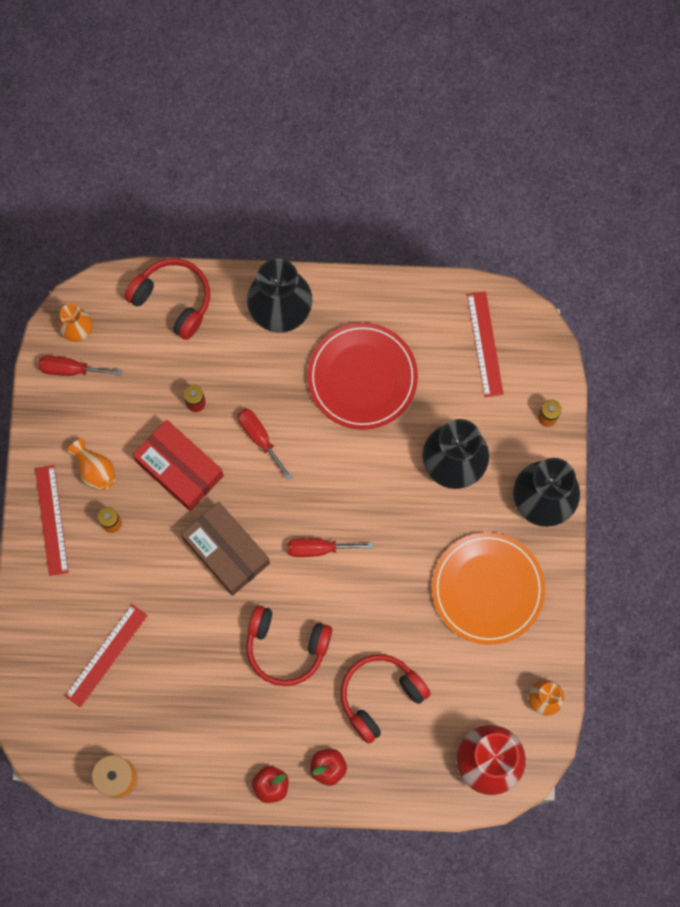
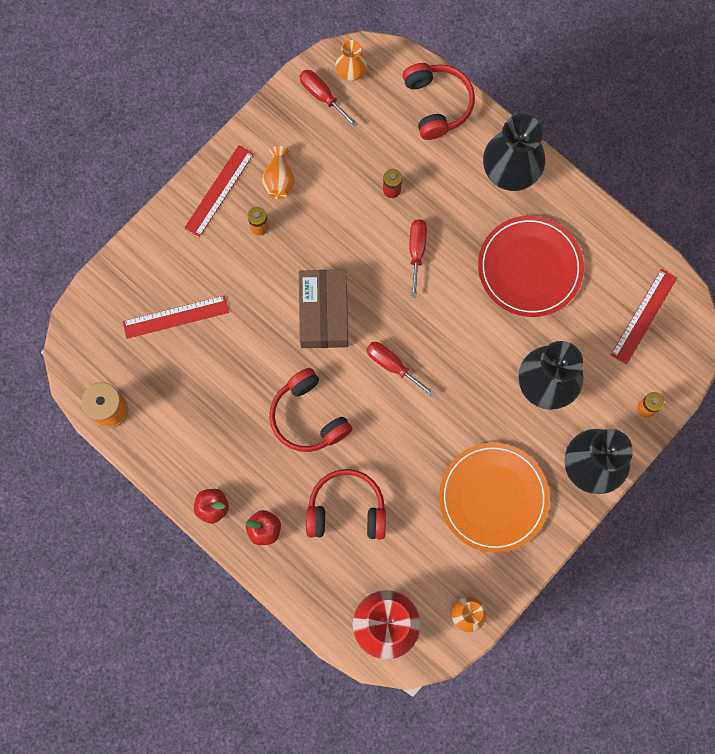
camera: 40 degrees right, 0 degrees up
(179, 468) = (340, 227): red box -> none

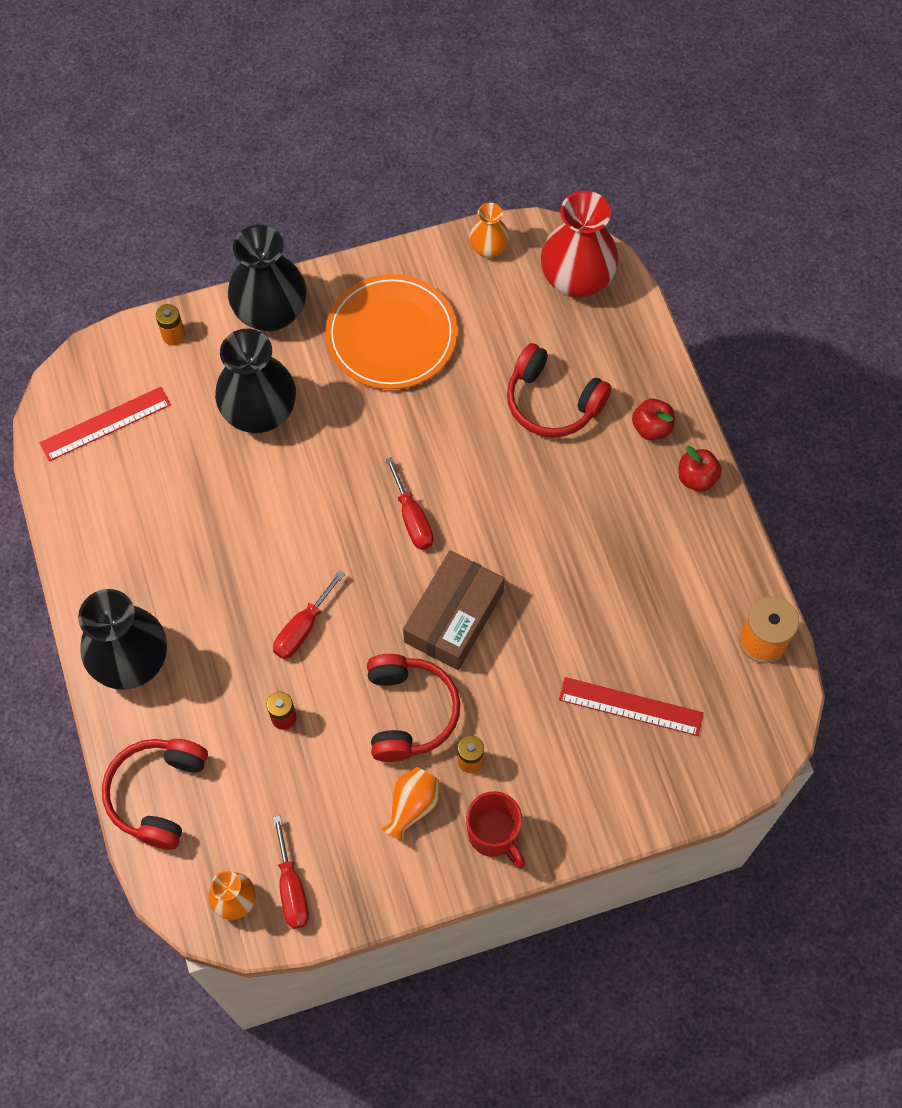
camera: 150 degrees left, 10 degrees down
(219, 191) = (494, 835): red ruler -> red mug
(308, 417) = (538, 514): red headphones -> red headphones (409, 712)
(529, 268) = (189, 540): red plate -> none

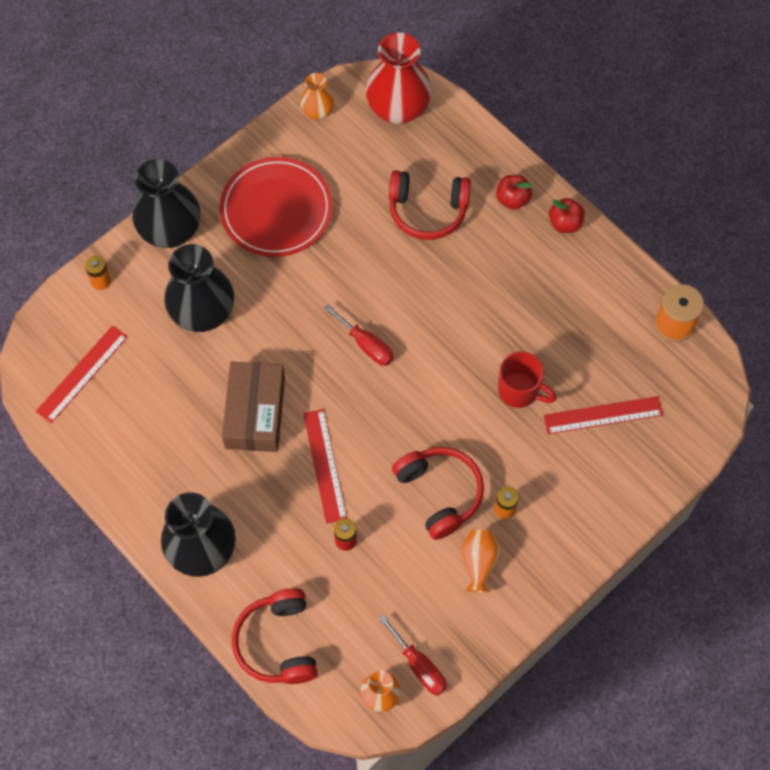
camera: 25 degrees left, 0 degrees up
(303, 628) = (325, 465): red screwdriver -> red ruler
(391, 335) = (276, 210): orange plate -> red plate
(454, 617) = (437, 406): brown box -> brown box (255, 412)
(494, 835) = (551, 556): red mug -> red mug (519, 391)

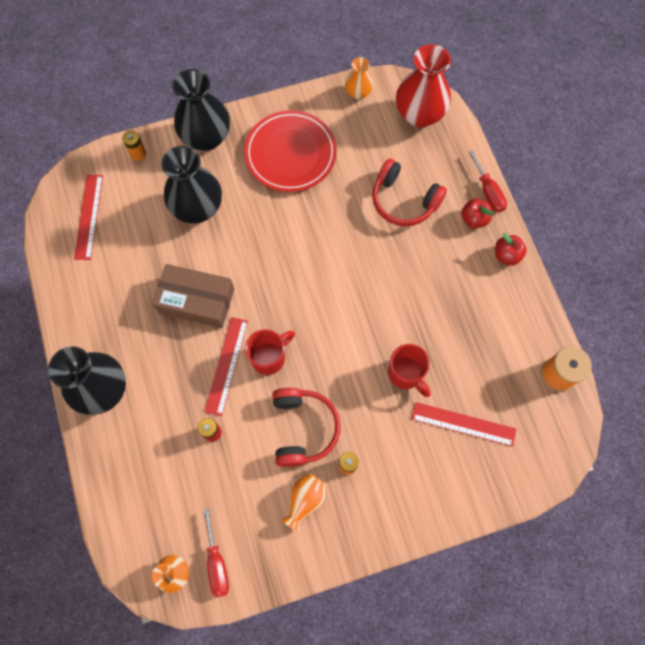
camera: 25 degrees right, 5 degrees up
(82, 374) = (89, 216): red ruler -> red ruler turned 60 degrees counterclockwise
(255, 412) = (196, 301): brown box -> brown box turned 75 degrees clockwise
(278, 643) = (120, 490): red headphones -> none
(366, 345) = (305, 285): red screwdriver -> red screwdriver (488, 192)
(366, 437) = (269, 357): none -> red mug

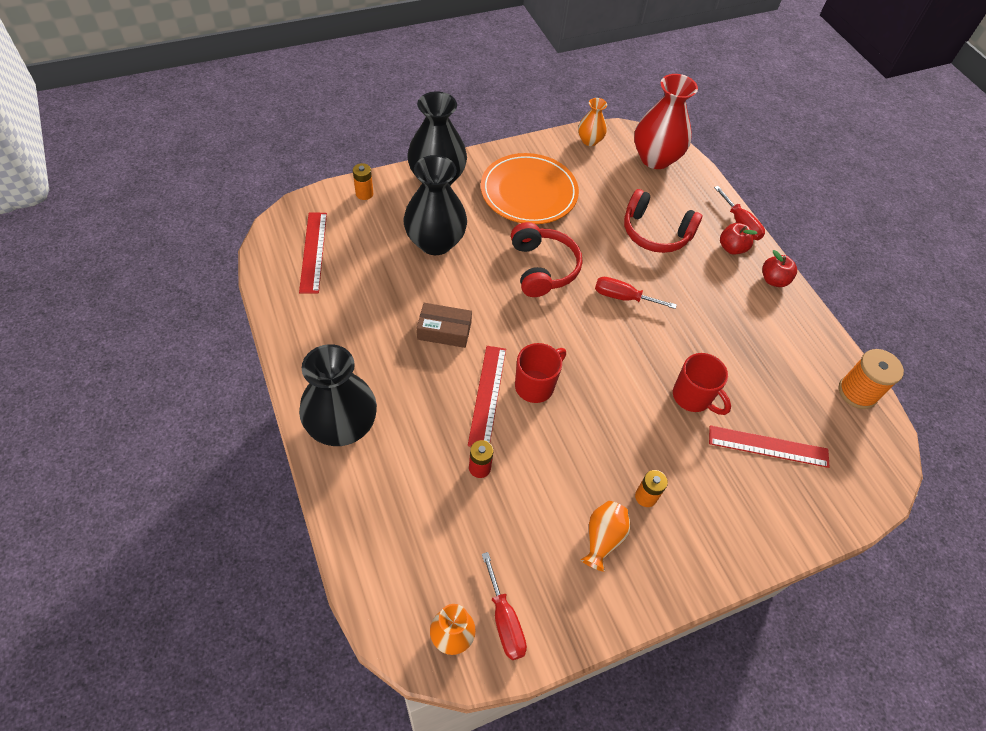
camera: 10 degrees left, 15 degrees down
(196, 301) = (444, 331): brown box -> brown box, size x0.64
(290, 153) = (529, 192): red plate -> orange plate
(303, 428) = (586, 459): red headphones -> red headphones (542, 268)
(361, 270) = (623, 297): none -> red screwdriver

